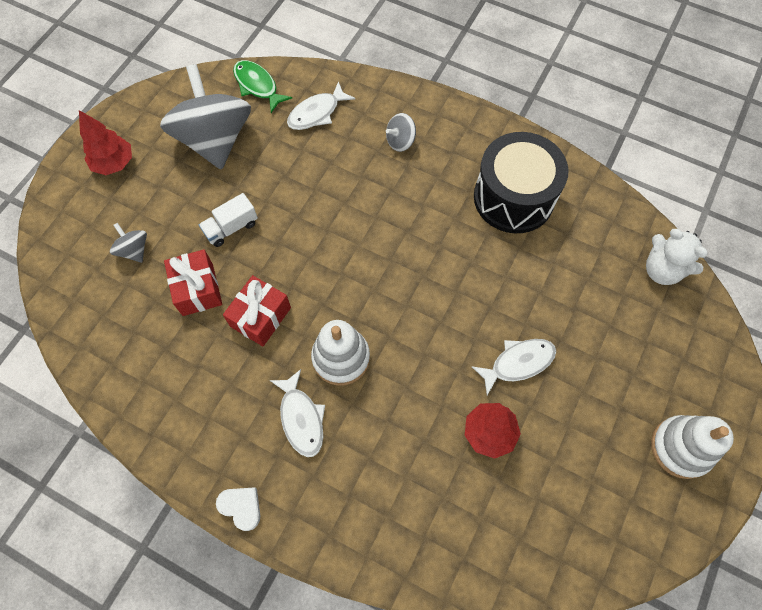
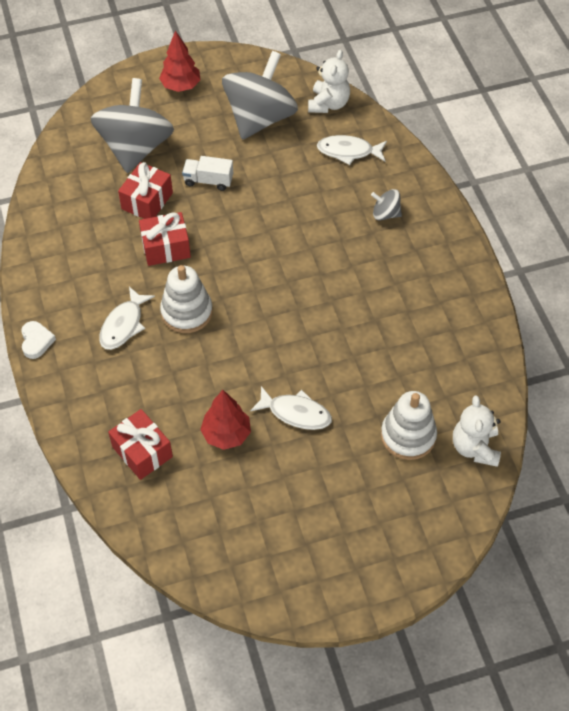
camera: 45 degrees right, 10 degrees down
(134, 250) = (135, 148): grey spinning top -> grey spinning top, size x2.36
(257, 86) = (328, 104): green fish -> white teddy bear
(443, 516) = (142, 452): none -> red gift
(513, 198) = (422, 313): black drum -> none
(681, 447) = (343, 558): white stacking toy -> white stacking toy (408, 436)

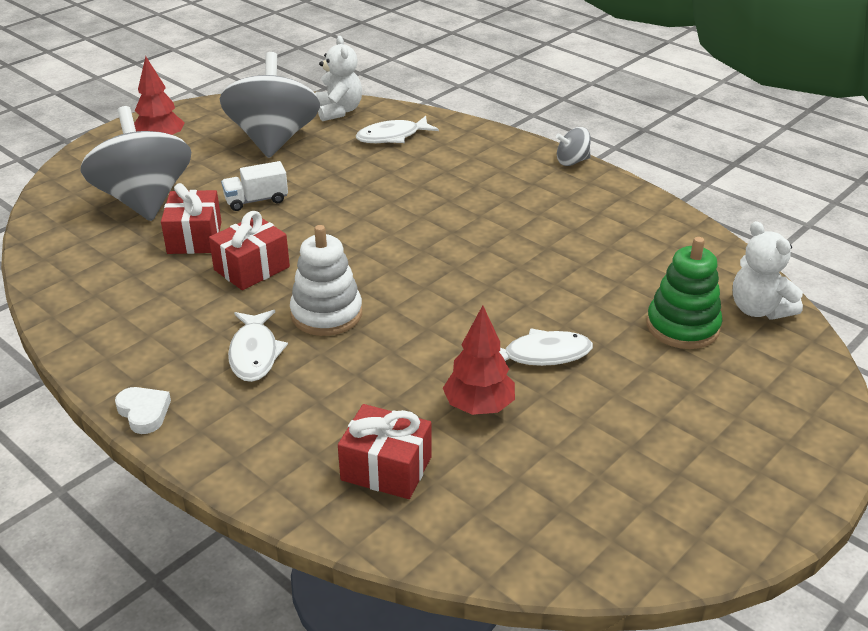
camera: 30 degrees left, 20 degrees down
(385, 214) = (475, 168): grey spinning top -> grey spinning top (572, 161)
(408, 436) = (682, 326): white stacking toy -> green stacking toy

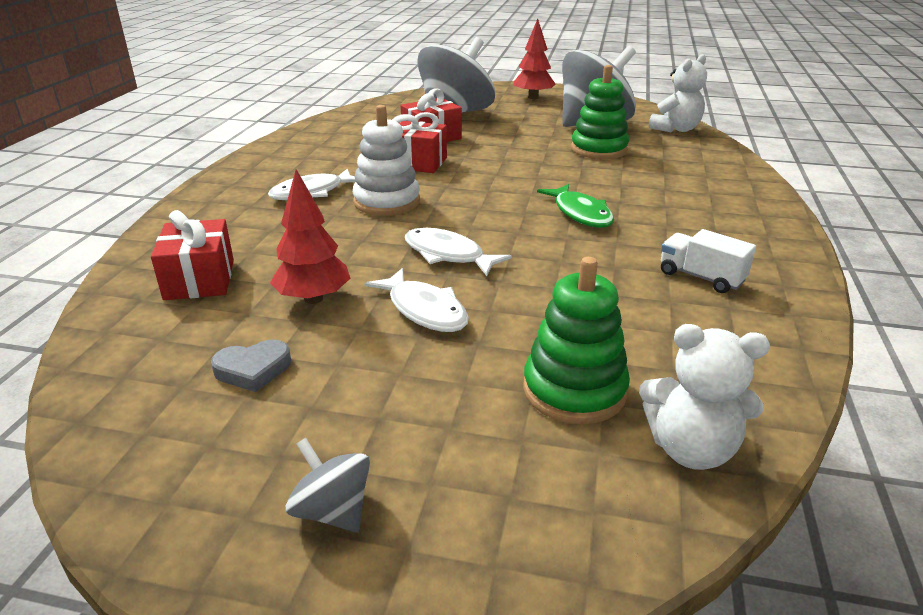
camera: 60 degrees right, 5 degrees down
(144, 412) = (218, 180): white heart -> none
(256, 200) = (505, 140): white truck -> white truck (701, 277)
(337, 164) = (599, 149): none -> green stacking toy
(392, 137) = (677, 155): white fish -> white fish (448, 255)
(452, 225) = (580, 213): none -> green fish
(565, 465) = (253, 370): none -> grey heart
(572, 161) = (796, 239): grey spinning top -> grey spinning top (332, 511)
(759, 309) = (690, 449): white teddy bear -> white teddy bear turned 105 degrees counterclockwise

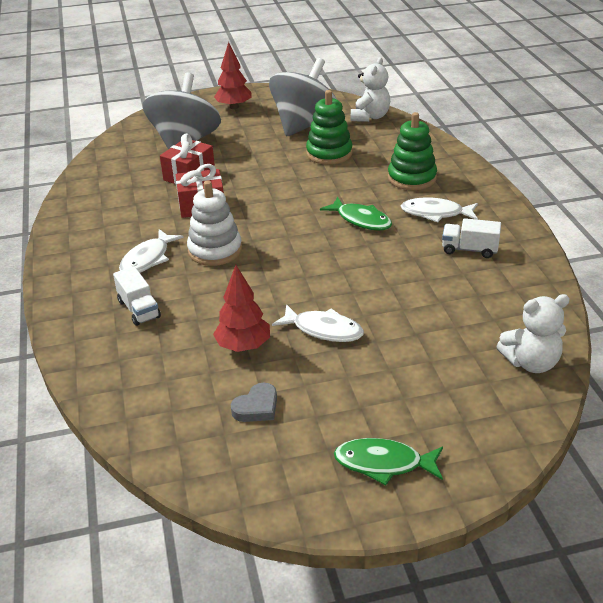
camera: 25 degrees left, 5 degrees up
(199, 279) = (146, 359): red gift -> none
(250, 232) = (139, 309): none -> white truck
(332, 511) = (383, 463): grey spinning top -> green fish
(448, 255) = (301, 283): white fish -> white fish (435, 213)
(574, 390) = (452, 351): green stacking toy -> green stacking toy (412, 178)

